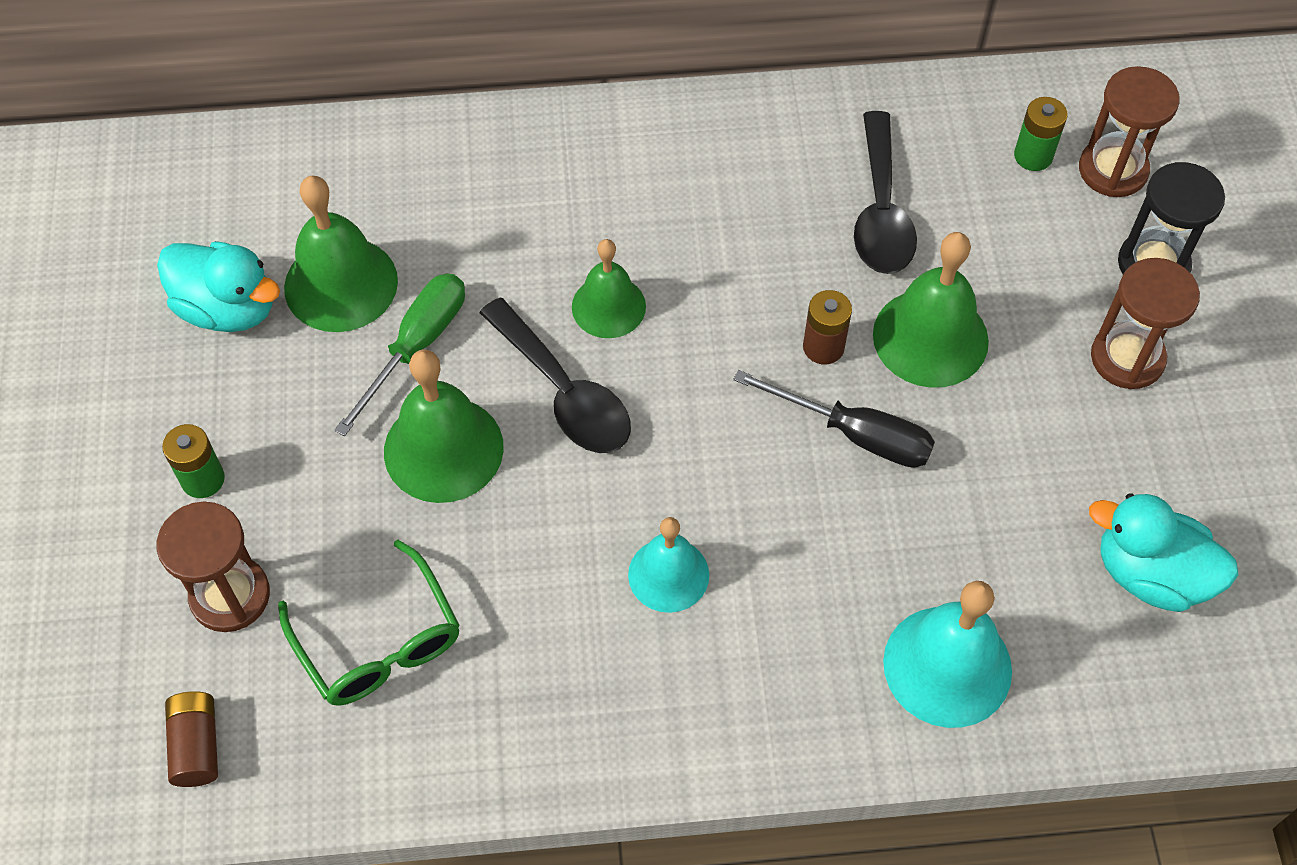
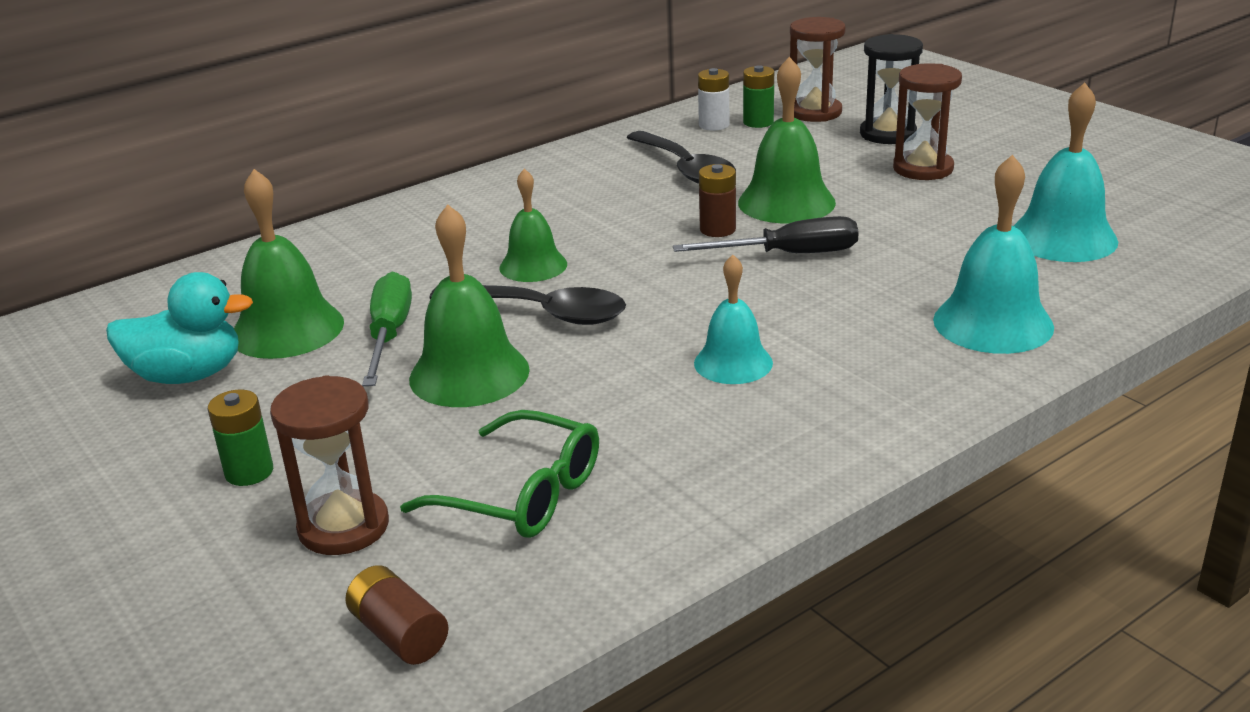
camera: 30 degrees left, 30 degrees down
(980, 134) = (714, 125): none -> white battery
(1150, 574) = (1062, 238): turquoise duck -> turquoise bell

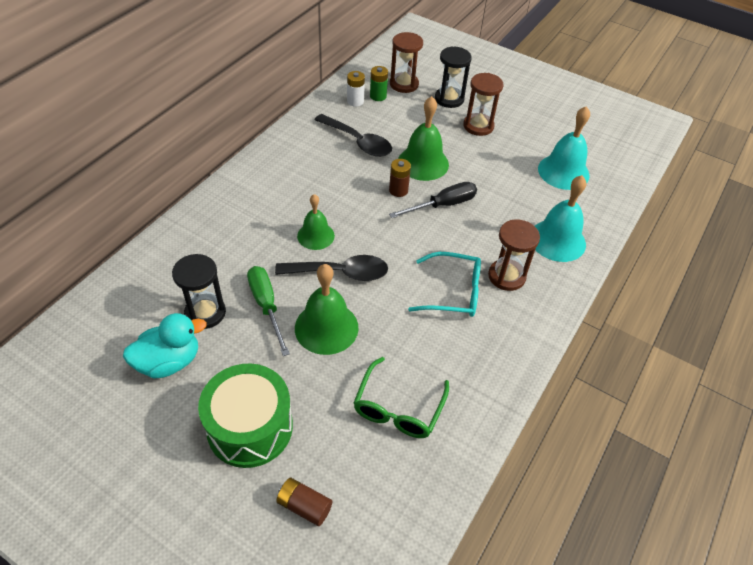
camera: 25 degrees left, 20 degrees up
(249, 472) = (250, 427): green battery -> green drum
(287, 329) = (205, 313): green bell -> black hourglass
(343, 527) = (322, 453): brown hourglass -> brown hourglass (506, 276)
(399, 634) = (389, 515): brown battery -> brown battery (304, 506)
(522, 494) = (398, 408): green glasses -> green glasses turned 105 degrees clockwise
(733, 363) = (453, 292): turquoise bell -> turquoise glasses

